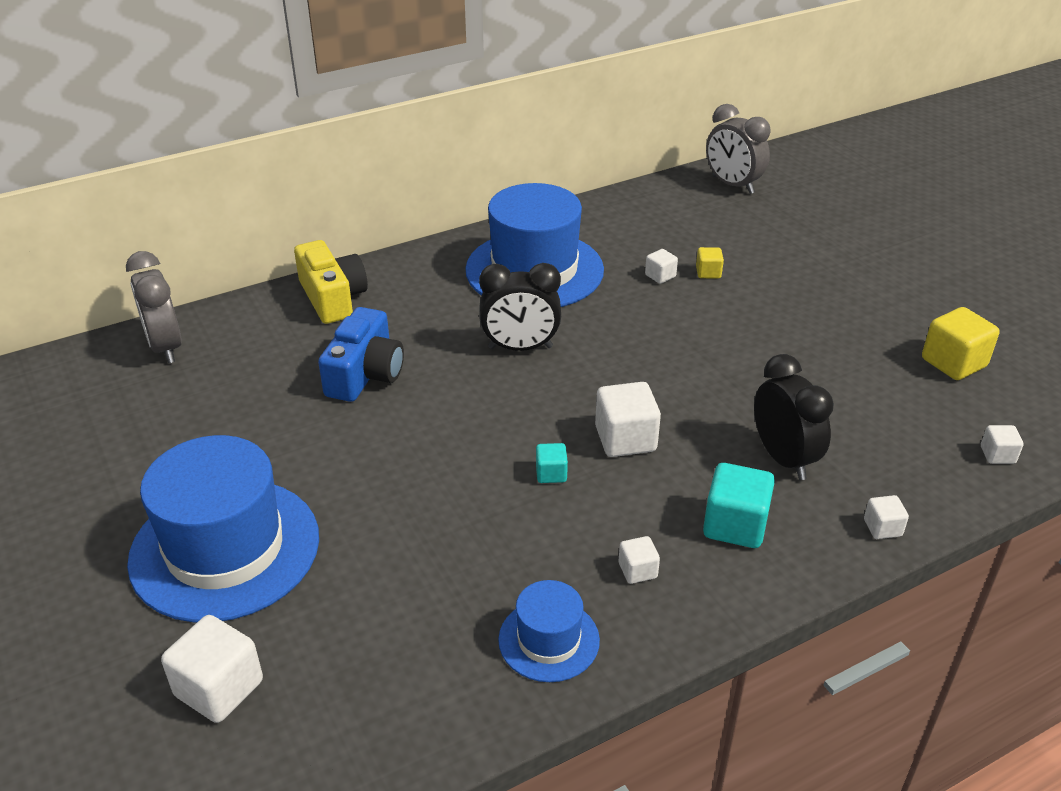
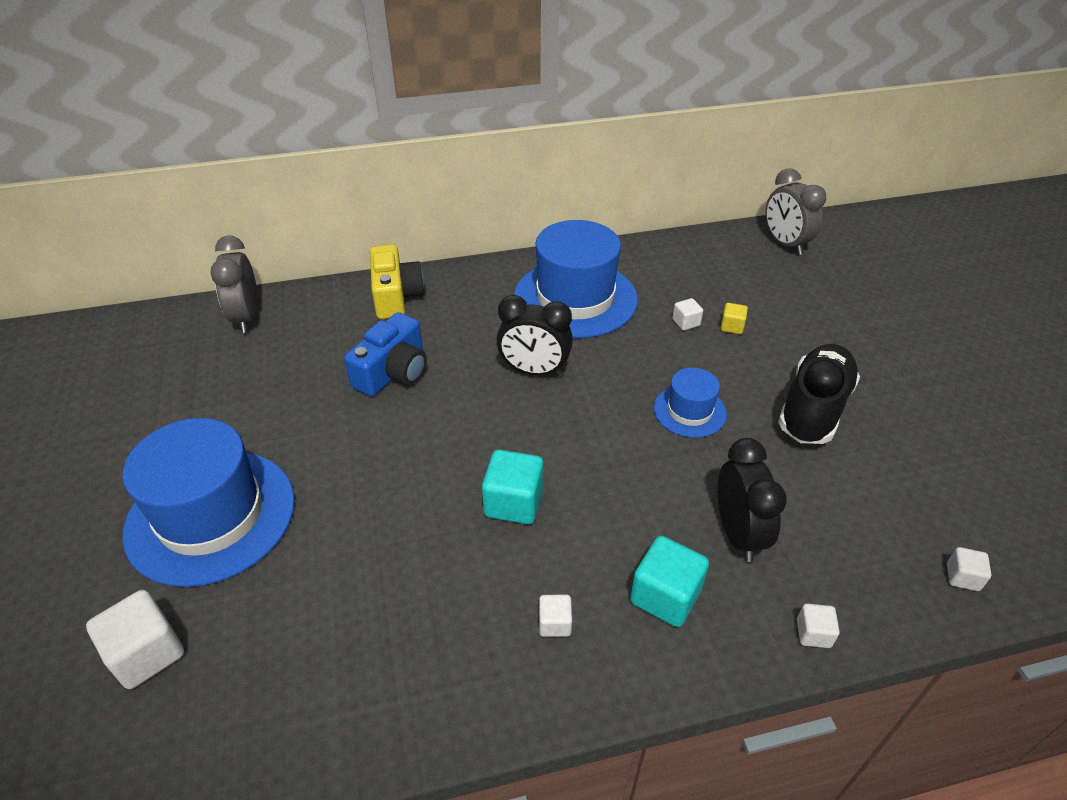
camera: 15 degrees right, 5 degrees up
(549, 640) = (445, 678): blue hat -> blue hat (689, 411)
(551, 473) = (513, 503): turquoise cube -> turquoise cube, size x1.87
(625, 439) = (594, 481): white cube -> none
(815, 335) = (813, 409): none -> black shoe
(953, 363) = (946, 464): yellow cube -> none

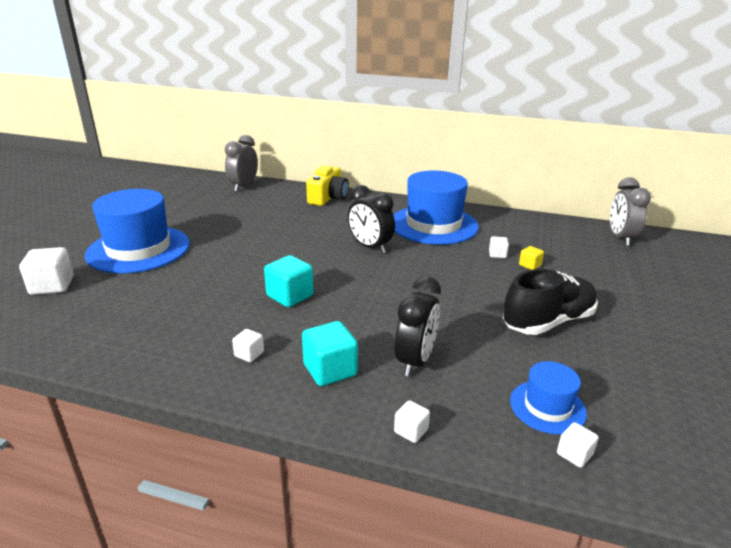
camera: 30 degrees right, 15 degrees down
(393, 372) = (290, 225): blue camera -> none
(689, 411) = (451, 294): blue hat -> blue hat (547, 407)

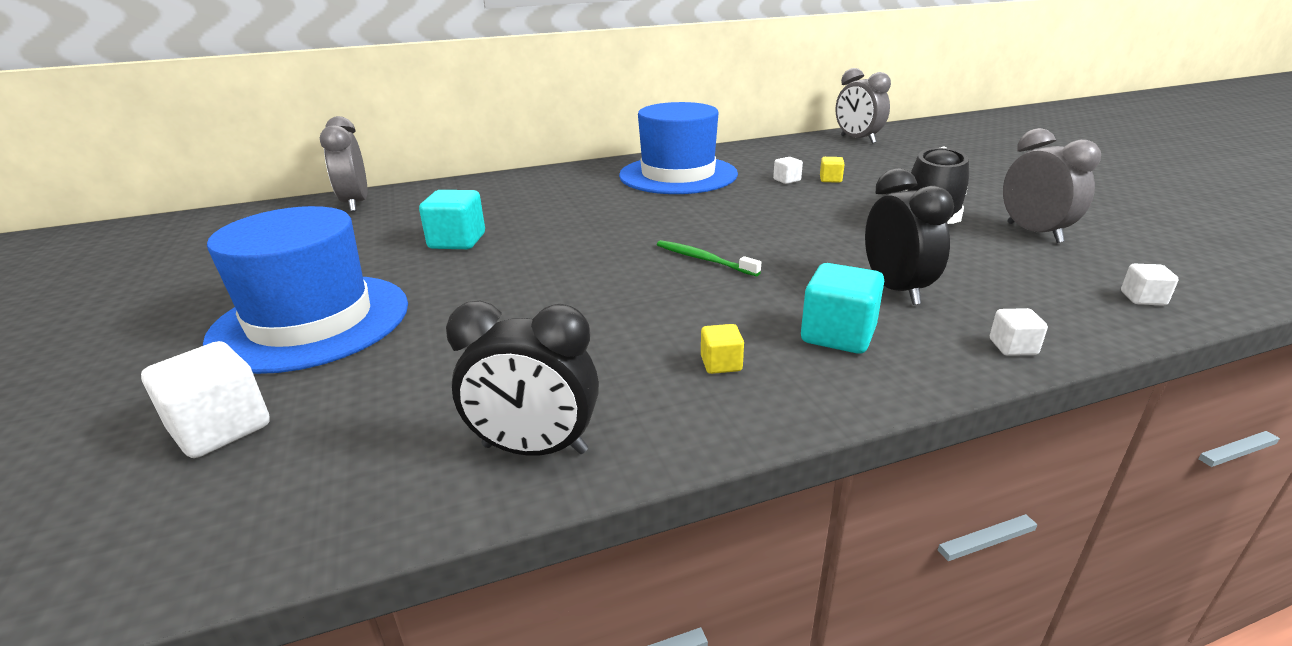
camera: 35 degrees left, 0 degrees up
(249, 354) = (721, 364): white cube -> yellow cube
(290, 296) = (650, 288): turquoise cube -> turquoise cube (457, 241)
(328, 197) = (505, 184): yellow camera -> none
(345, 290) = (703, 259): none -> green toothbrush
(370, 247) = (650, 213): black clock -> black clock (535, 449)
(547, 407) = (1059, 275): blue hat -> none
(601, 369) = (1034, 233): none -> grey clock

